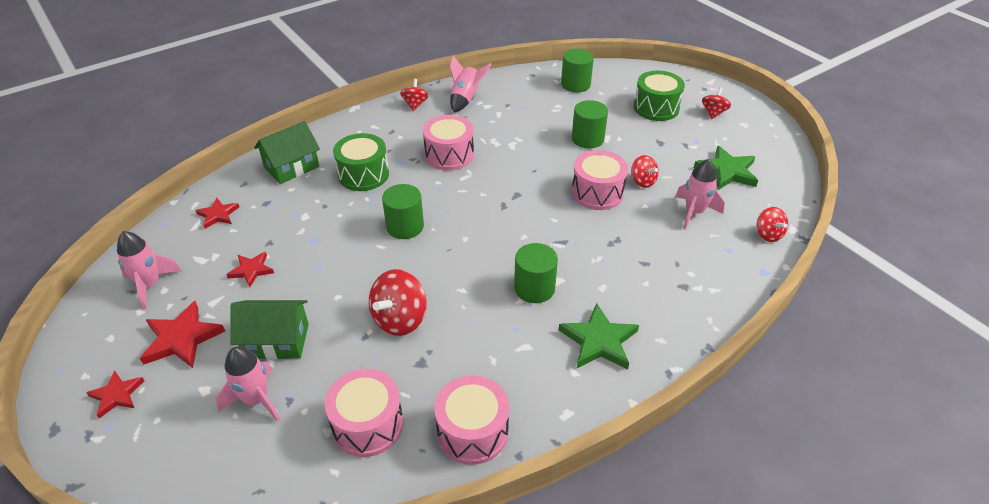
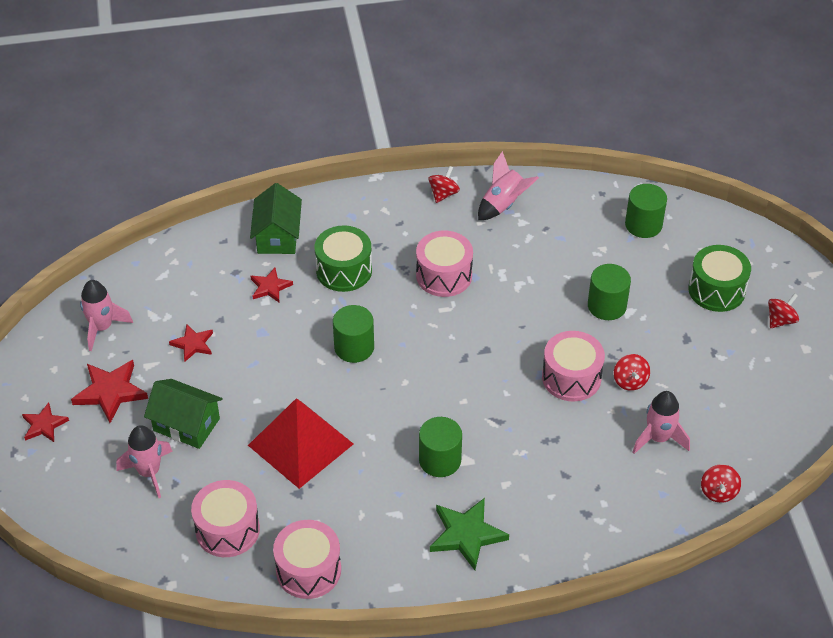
camera: 25 degrees right, 5 degrees up
(218, 215) = (186, 270): red star -> red star (270, 287)
(292, 167) = (277, 236): green house -> green house turned 75 degrees counterclockwise
(400, 319) = (300, 444): red spinning top -> red pyramid
(727, 171) = (734, 402): green star -> none

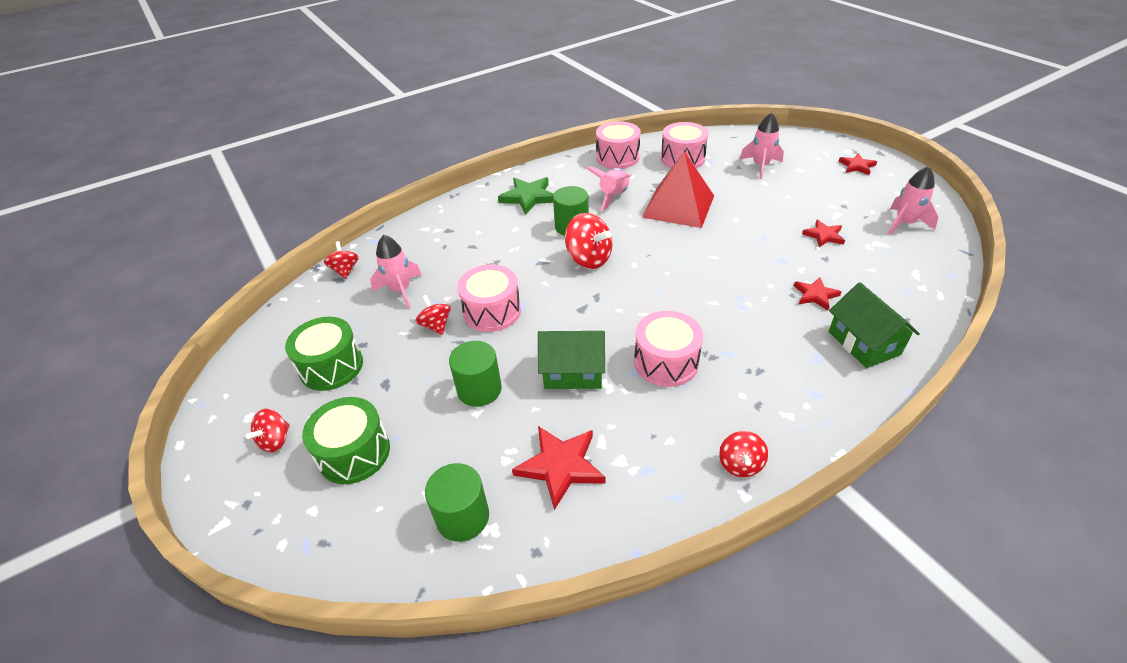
camera: 160 degrees right, 5 degrees down
(110, 392) = (841, 193): red star -> red star (560, 466)
(186, 425) = (767, 193): green house -> green house (573, 372)
(344, 270) = (766, 333): green drum -> green drum (331, 366)
(354, 347) = (696, 274): green cylinder -> none
(446, 406) = (589, 259): none -> red spinning top
(503, 205) = (657, 477): pink rocket -> pink rocket (613, 196)

